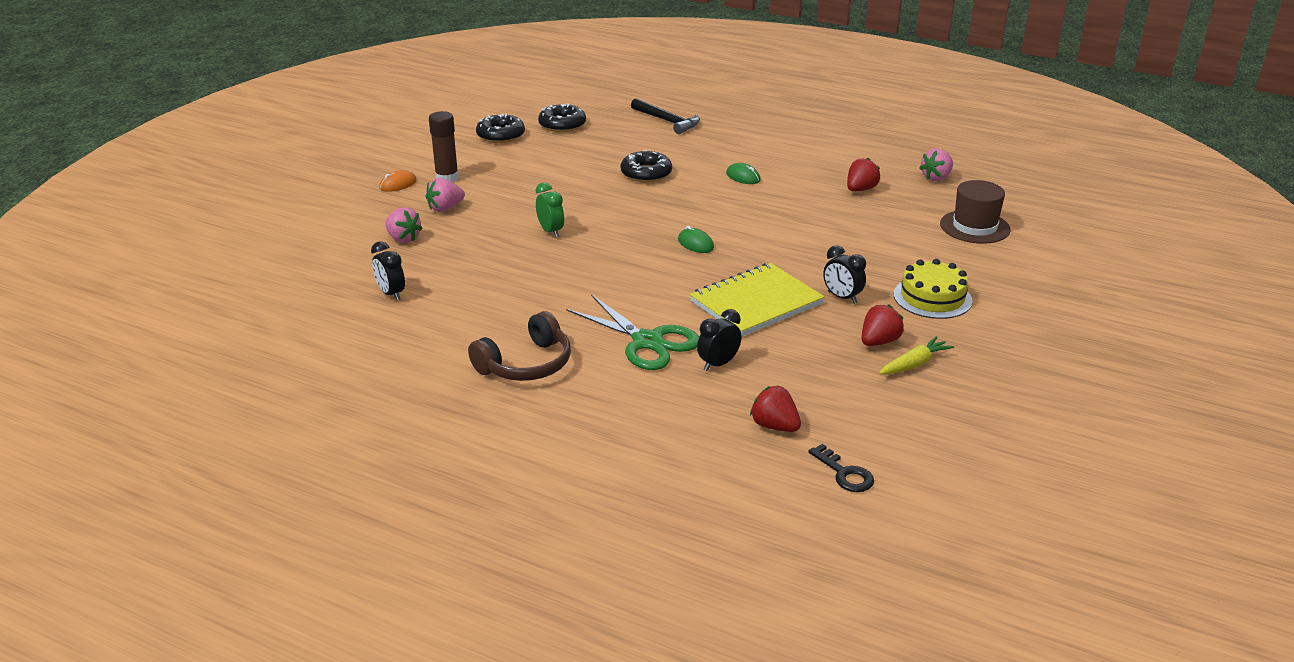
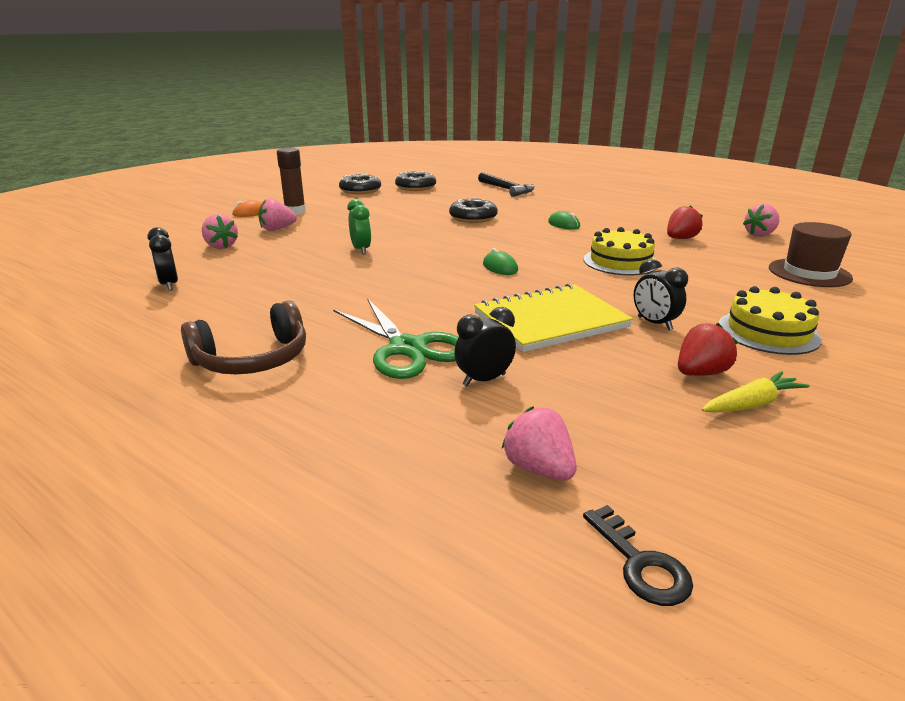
camera: 10 degrees right, 5 degrees down
(774, 426) = (538, 468): red strawberry -> pink strawberry
(806, 227) = (620, 262): none -> yellow cake

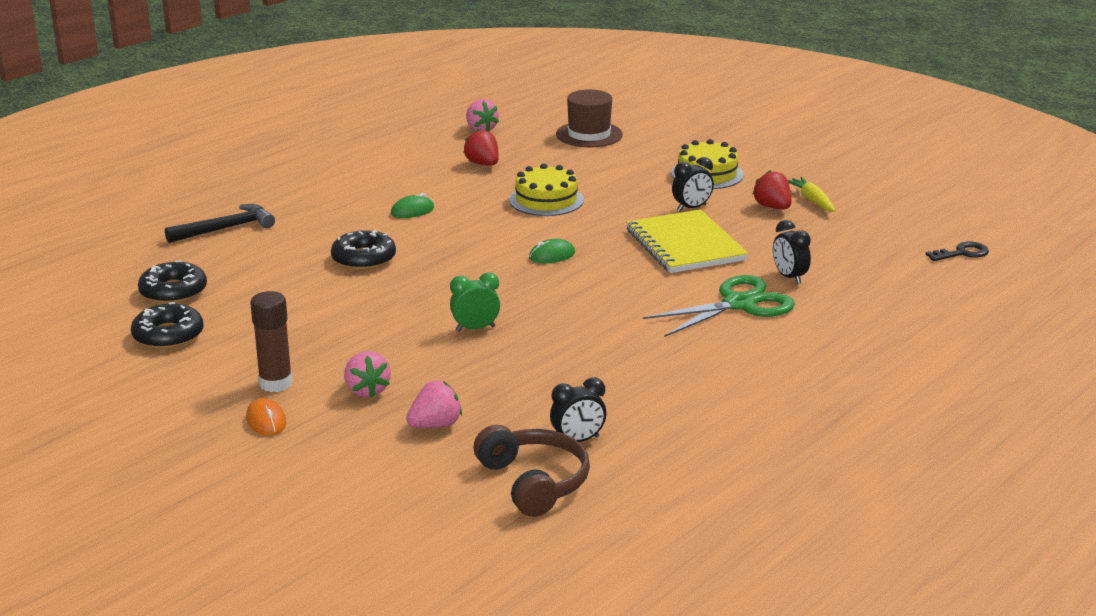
camera: 85 degrees left, 0 degrees up
(252, 359) = (762, 370): brown headphones -> brown headphones (534, 482)
(538, 468) = (893, 269): pink strawberry -> none

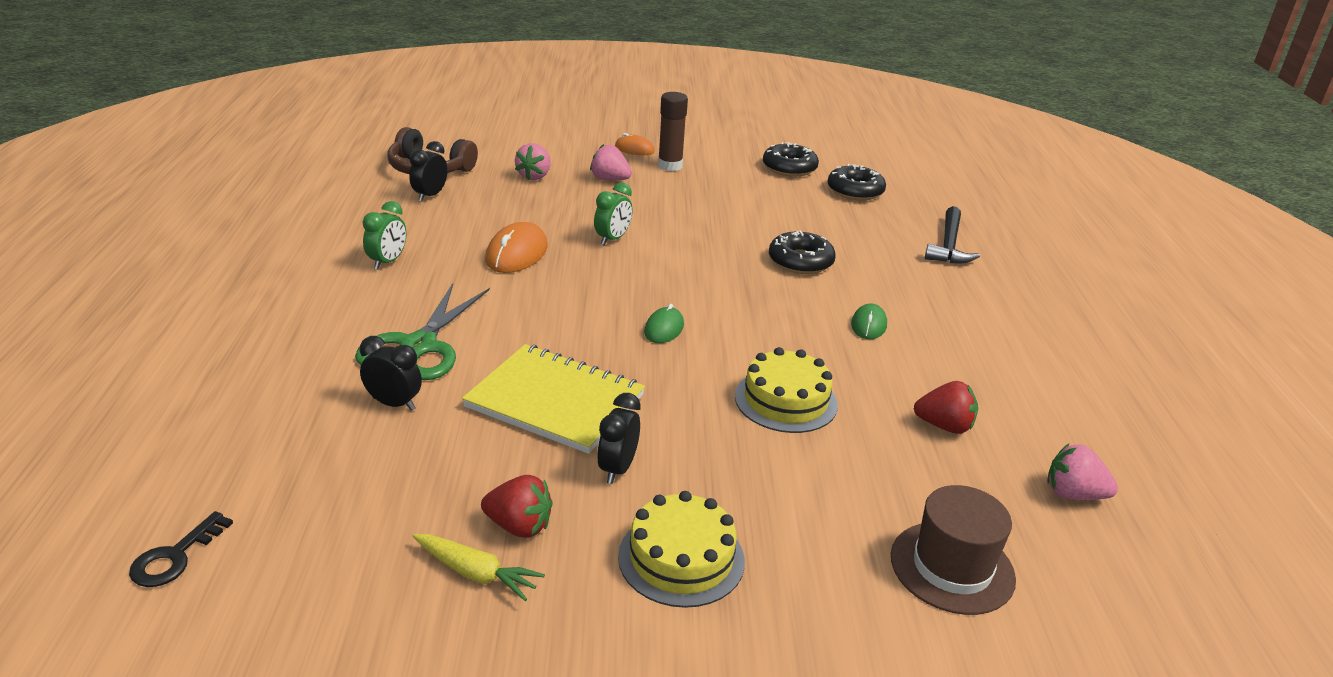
camera: 135 degrees right, 5 degrees up
(577, 346) = (516, 254): none -> orange mouse
(697, 379) = (387, 262): none -> green clock

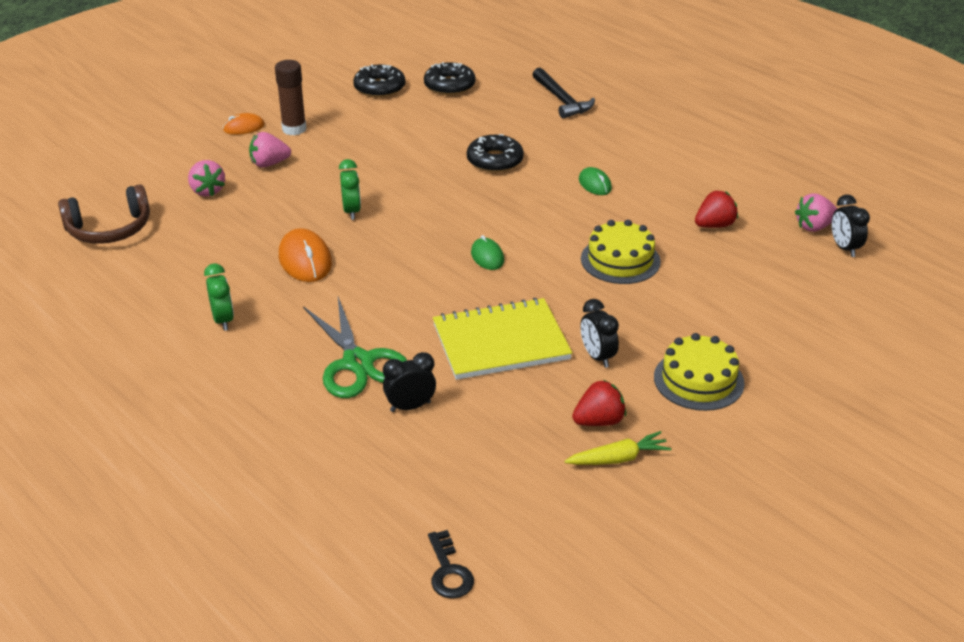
camera: 40 degrees left, 5 degrees up
(430, 196) = (155, 251): black clock -> black clock (844, 248)
(952, 567) = (813, 300): brown hat -> none

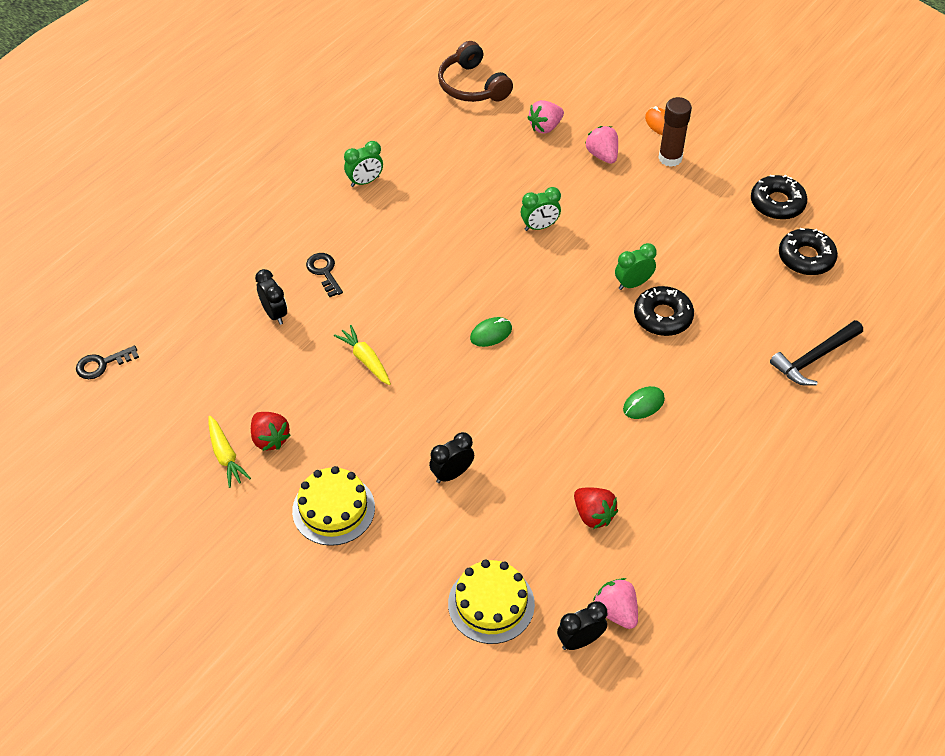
camera: 80 degrees right, 15 degrees up
(305, 260) = (457, 211): orange mouse -> none
(357, 363) = (324, 272): green scissors -> black key
(449, 170) = (633, 284): none -> green clock
(501, 342) = (365, 360): yellow notebook -> yellow carrot
(597, 357) = (355, 431): black clock -> black clock (452, 474)
(620, 260) = (509, 436): yellow cake -> yellow cake (491, 604)

